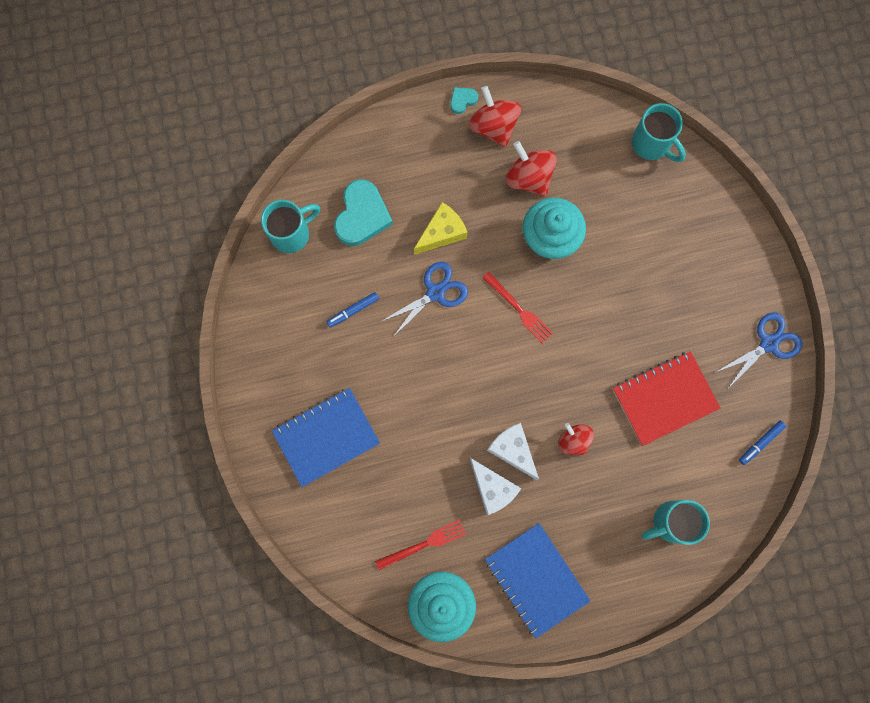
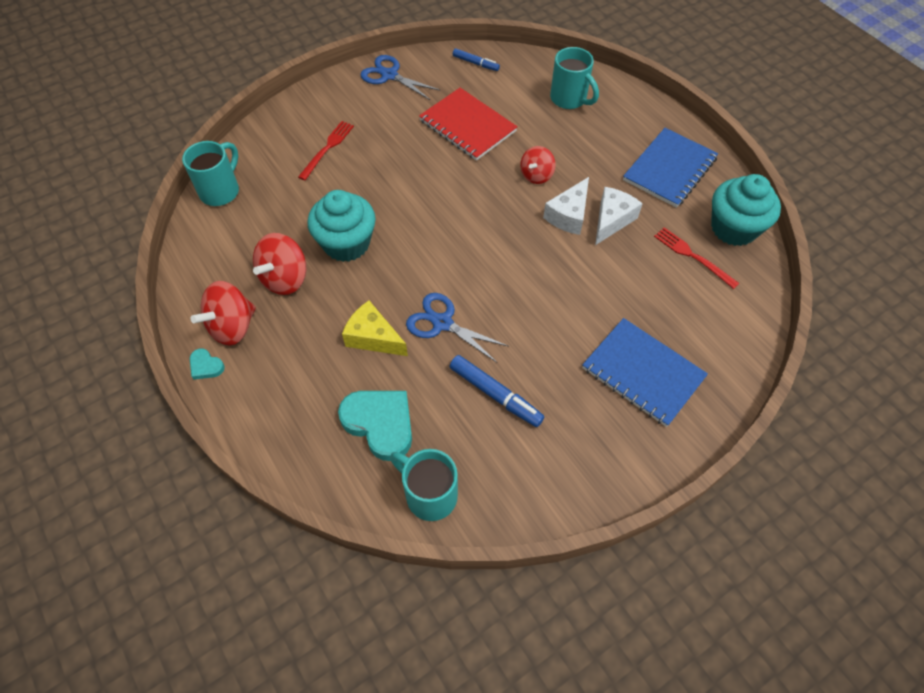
camera: 110 degrees left, 20 degrees down
(353, 311) = (495, 394): blue marker -> blue marker, size x1.59
(362, 216) = (380, 424): turquoise heart -> turquoise heart turned 45 degrees clockwise
(518, 309) = (430, 248): red fork -> red fork (327, 149)

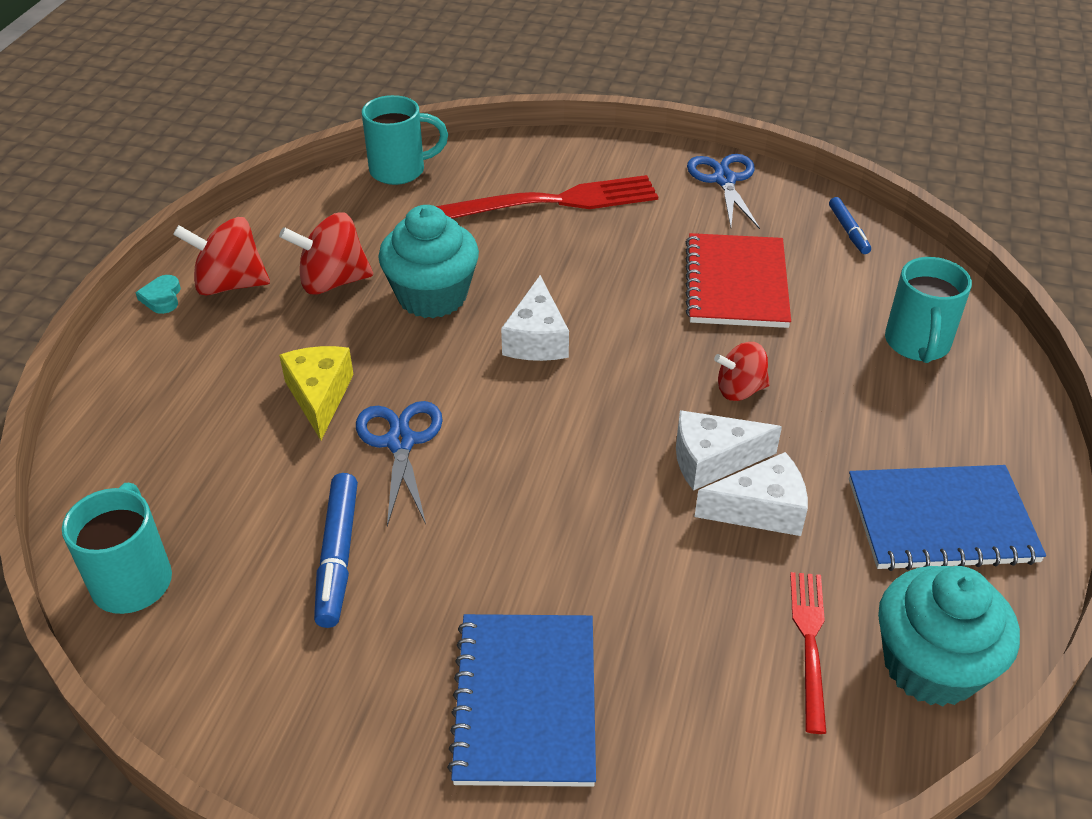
camera: 50 degrees right, 15 degrees down
(327, 149) = (551, 202): red fork -> red fork, size x1.82
(380, 424) = (201, 475): turquoise heart -> none
(425, 223) = (536, 339): none -> white cheese

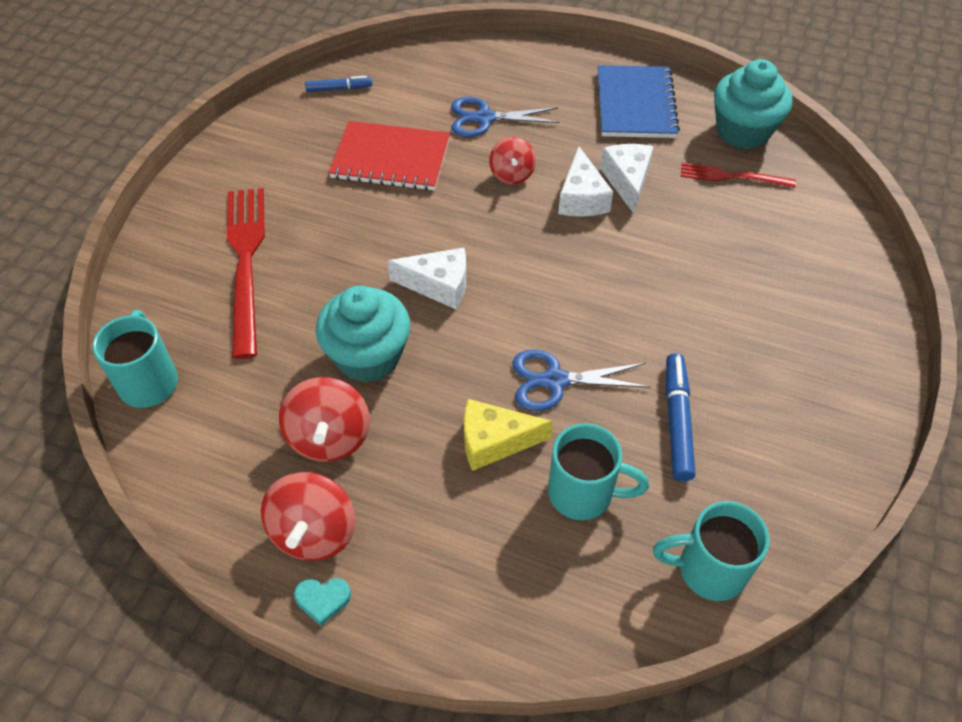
camera: 85 degrees left, 10 degrees up
(338, 556) = (677, 421): blue marker -> blue marker turned 90 degrees counterclockwise
(526, 701) = (790, 313): blue notebook -> none
(724, 180) = (248, 146): blue scissors -> blue scissors (484, 118)
(917, 344) = (475, 81): turquoise mug -> turquoise mug (583, 493)

